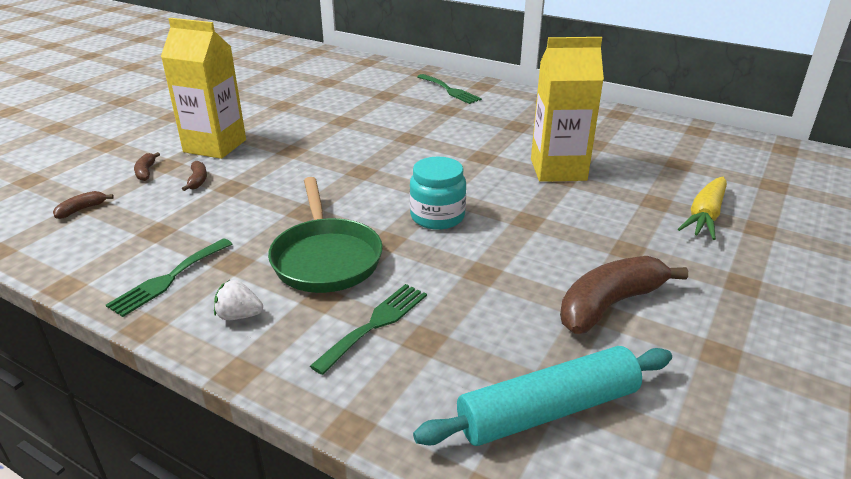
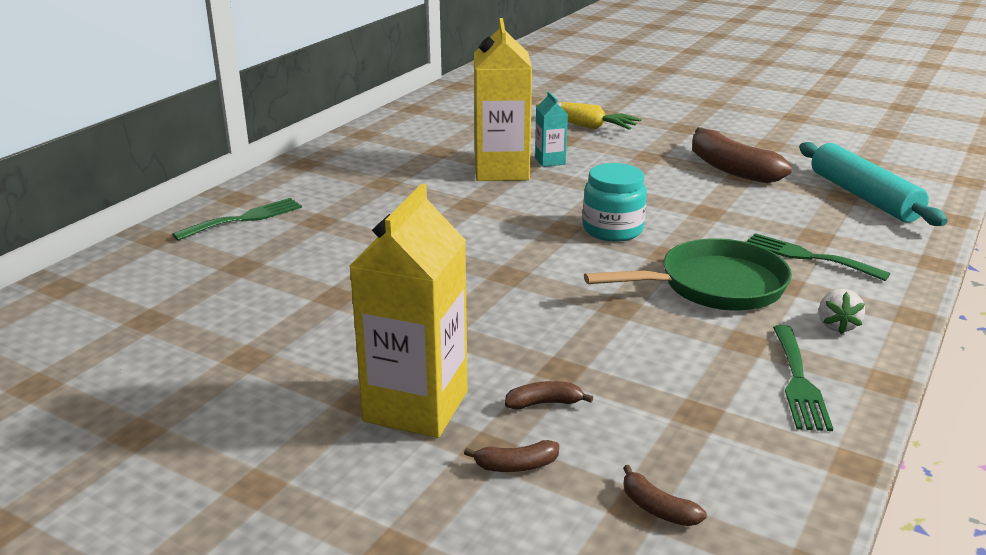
camera: 90 degrees left, 5 degrees down
(168, 279) = (798, 382): green fork -> green fork turned 60 degrees clockwise
(590, 192) = (550, 161): none -> turquoise carton

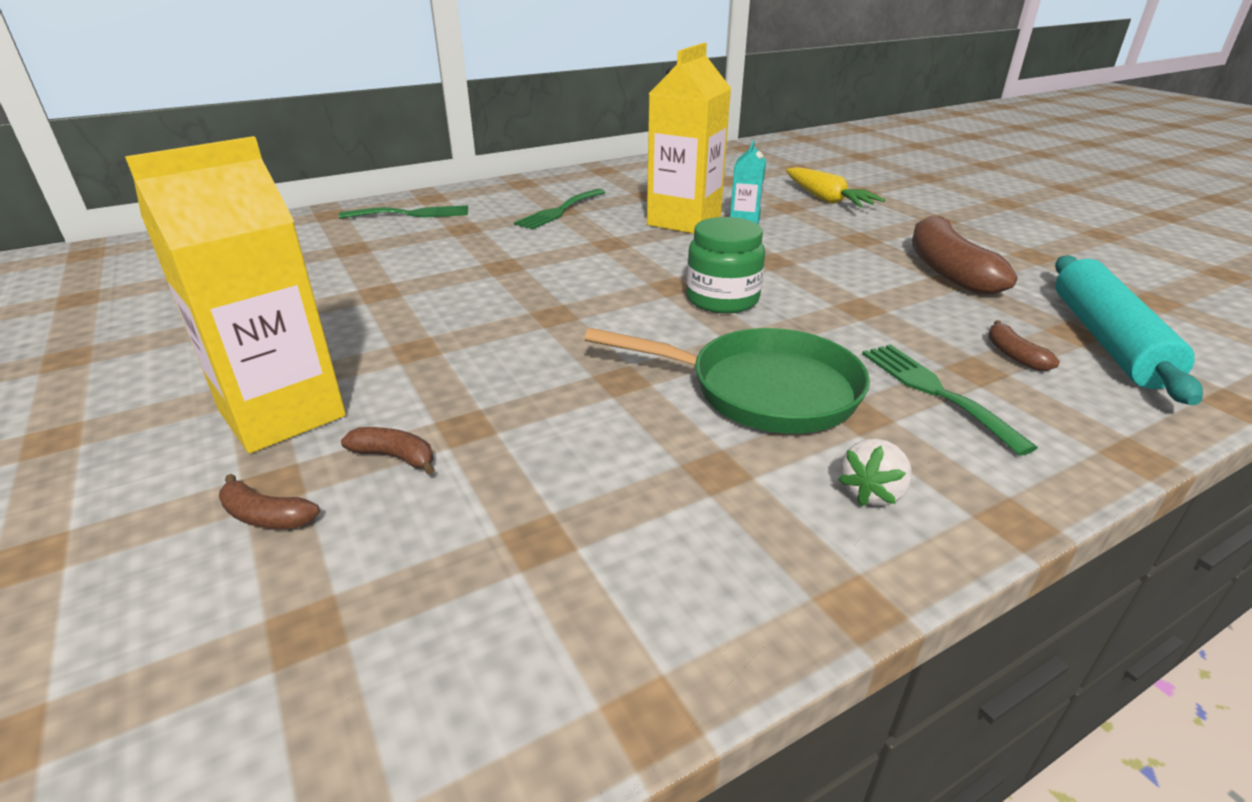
camera: 30 degrees right, 5 degrees up
(612, 230) = (722, 299): turquoise jar -> green jar
(657, 508) = (317, 646): brown banana -> brown banana (1013, 355)
(798, 382) = (722, 550): green fork -> green fork (559, 211)

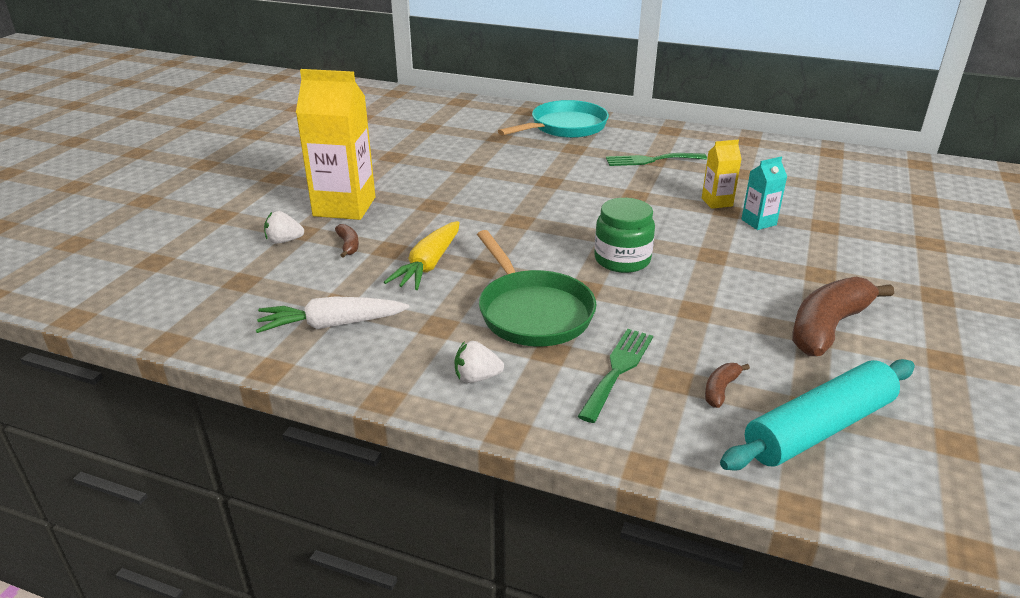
camera: 50 degrees right, 0 degrees up
(266, 516) = (284, 241): brown banana -> white strawberry
(412, 214) = (565, 127): green fork -> turquoise pan
(595, 572) = (331, 325): none -> white carrot
(684, 221) = (717, 202): yellow carton -> yellow carton, size x0.48
(826, 199) = (875, 235): yellow carrot -> yellow carrot (428, 265)

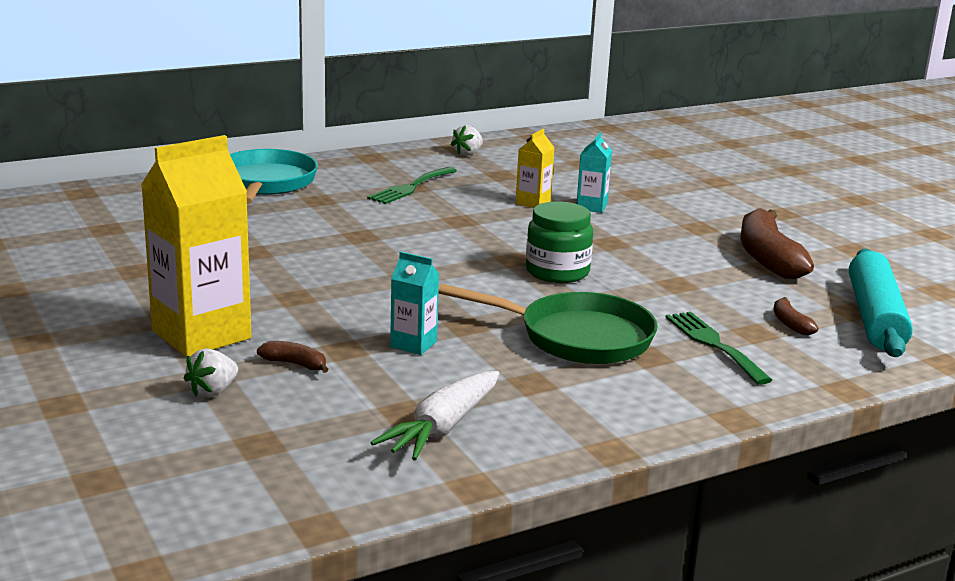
camera: 50 degrees left, 10 degrees down
(428, 265) = (413, 344): yellow carrot -> turquoise carton
(476, 377) = (641, 399): white strawberry -> white strawberry (468, 154)

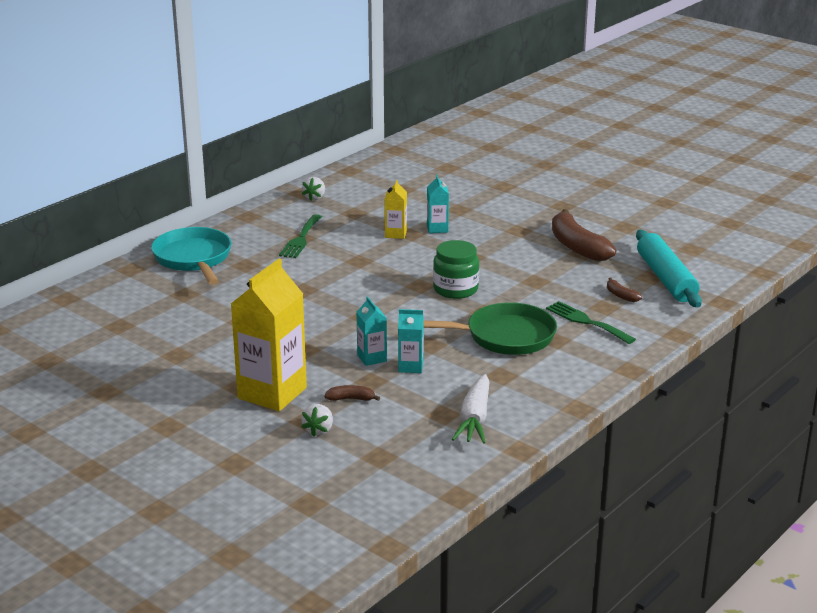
camera: 20 degrees left, 5 degrees up
(371, 324) = (372, 358): none -> turquoise carton

